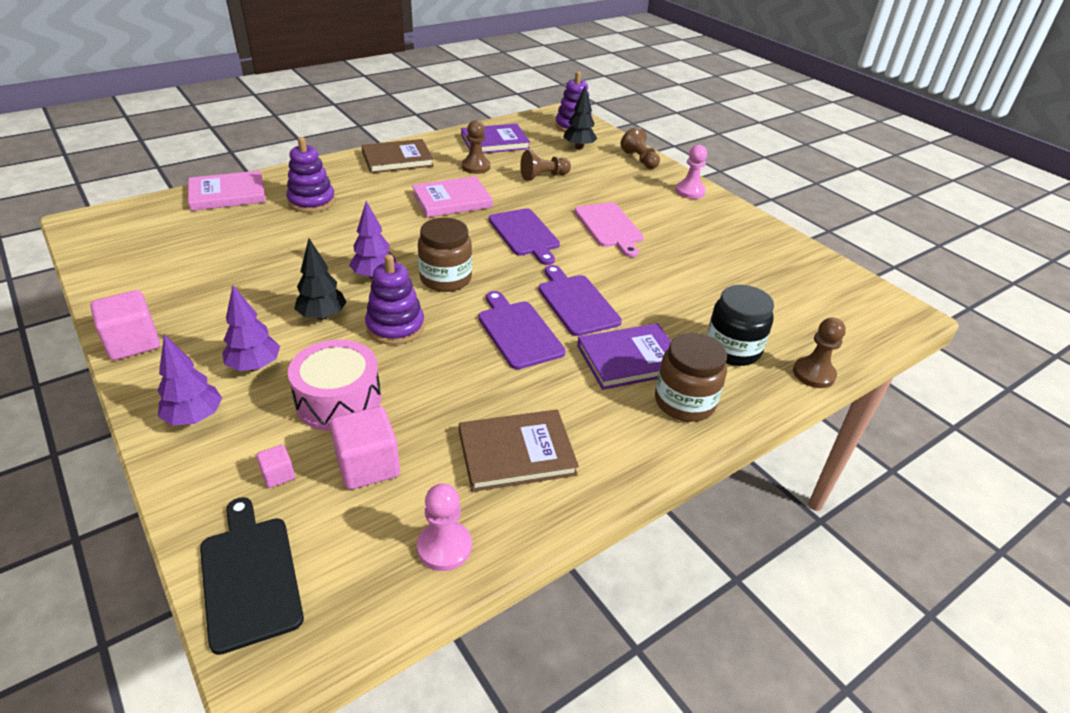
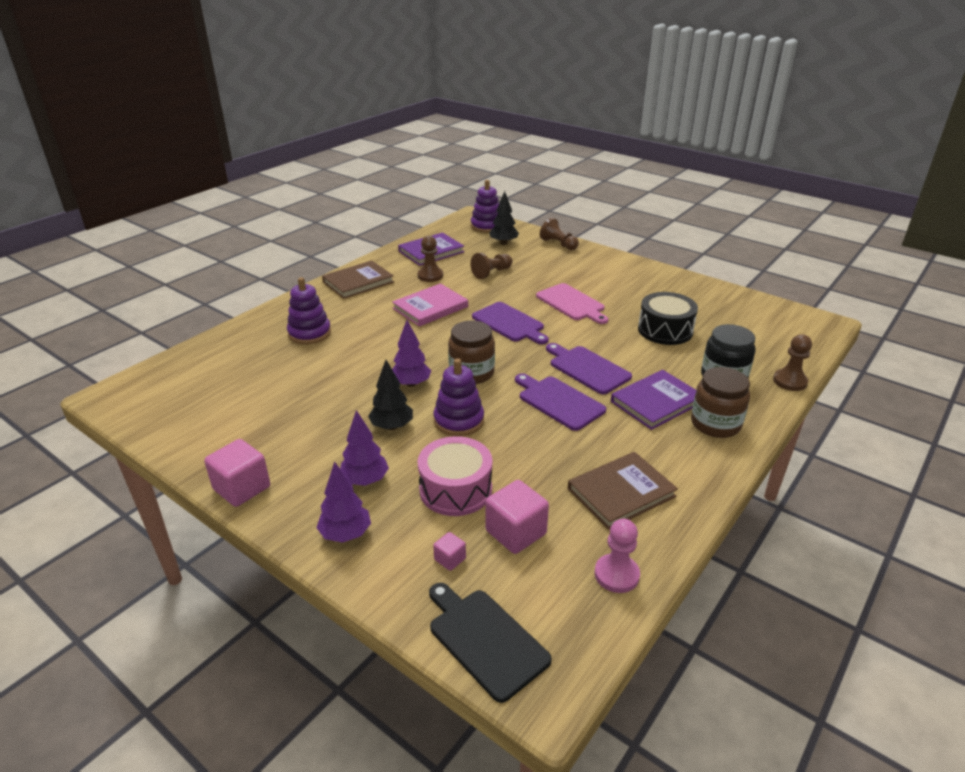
camera: 15 degrees left, 5 degrees down
(228, 194) = (228, 343): pink book -> none
(690, 192) = (614, 262): pink pawn -> none
(698, 279) = (665, 330): none -> black drum

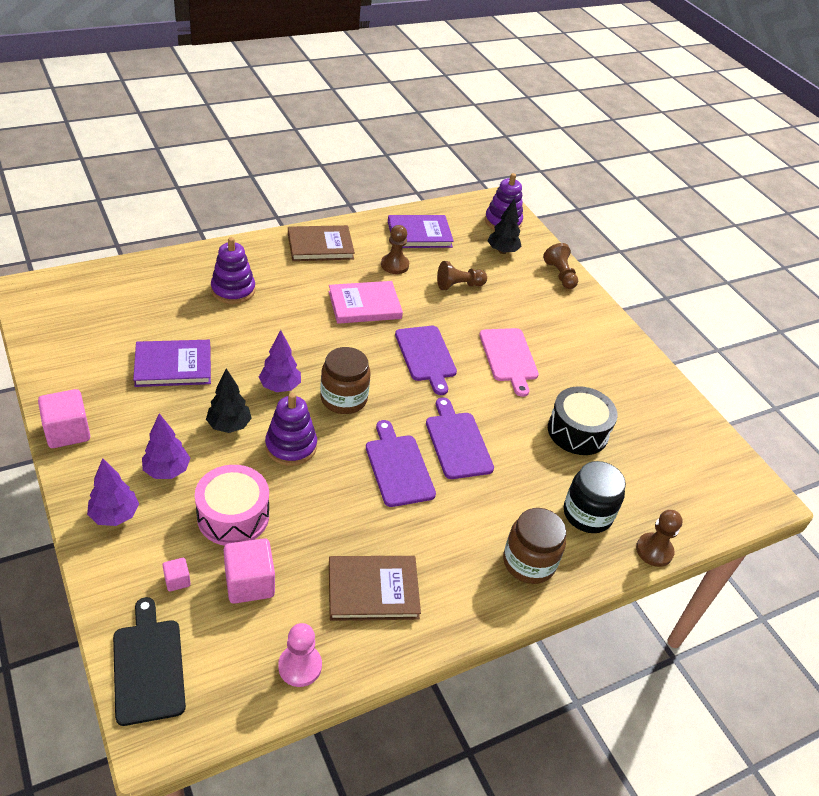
camera: 20 degrees right, 10 degrees up
(656, 402) = (492, 511): purple book -> purple book (173, 366)

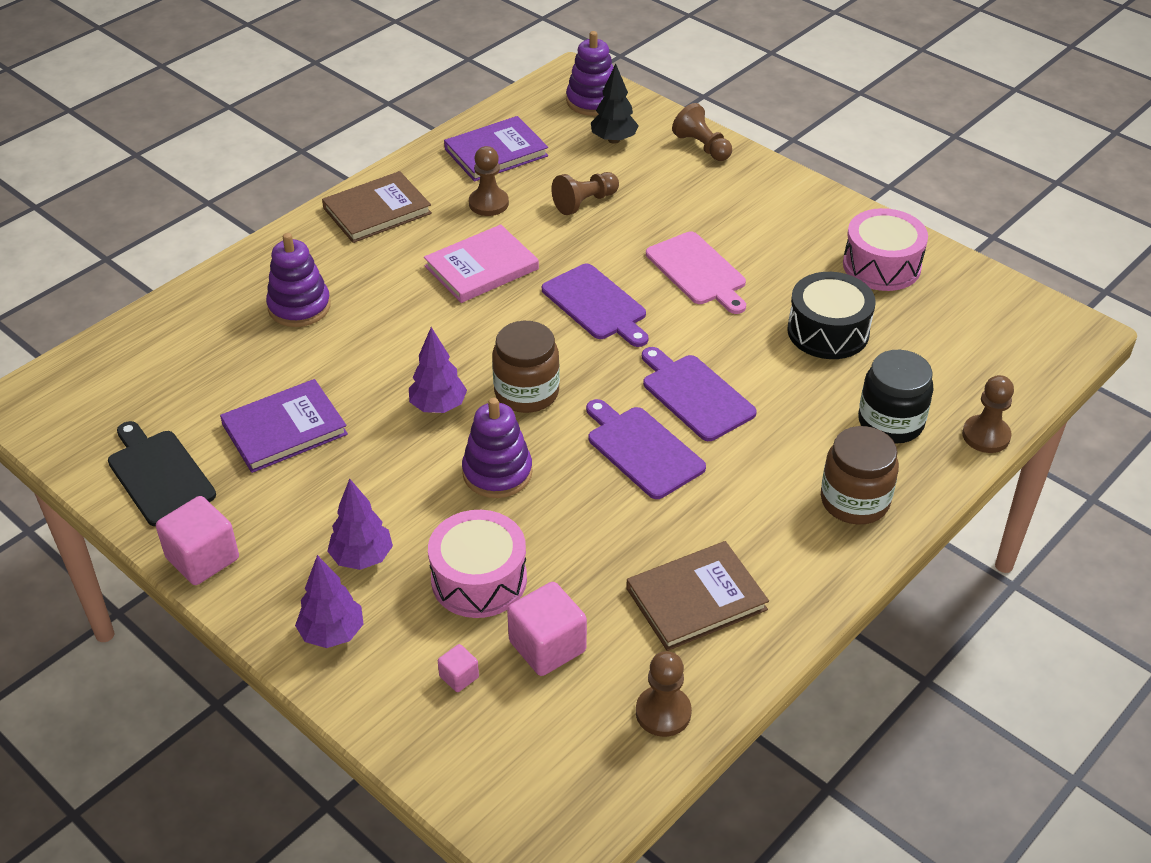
camera: 15 degrees left, 0 degrees up
(148, 666) = (487, 782): black cutting board -> black cutting board (159, 475)
(229, 426) = (404, 476): black tree -> none
(300, 666) = (663, 712): pink pawn -> brown pawn
(642, 398) = (881, 265): none -> pink drum

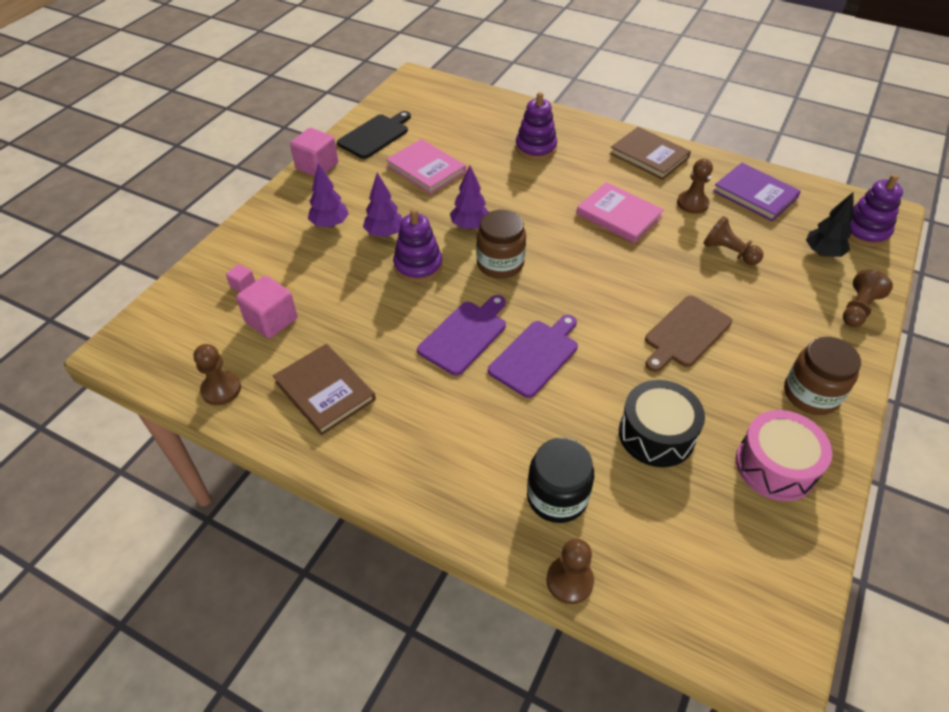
camera: 75 degrees right, 5 degrees up
(284, 429) = (426, 169): purple book -> pink book
(332, 633) = (270, 226): purple tree -> purple tree (384, 233)
(479, 579) = (322, 277): pink drum -> none
(596, 305) = (611, 281): purple cutting board -> none
(698, 271) = (686, 333): pink cutting board -> brown cutting board
(854, 501) = (451, 480): brown jar -> brown jar (811, 394)

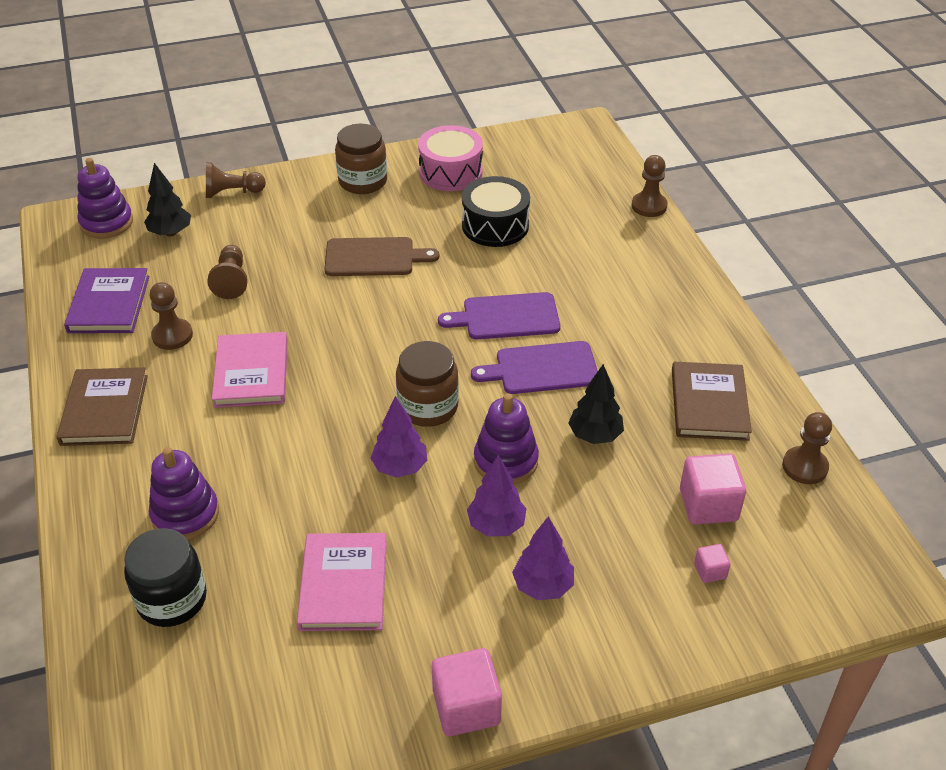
camera: 135 degrees left, 5 degrees down
(375, 135) = (329, 707): black cutting board -> none
(382, 315) = (595, 435): none -> black tree
(557, 497) = (606, 239): black jar -> black jar (172, 599)

